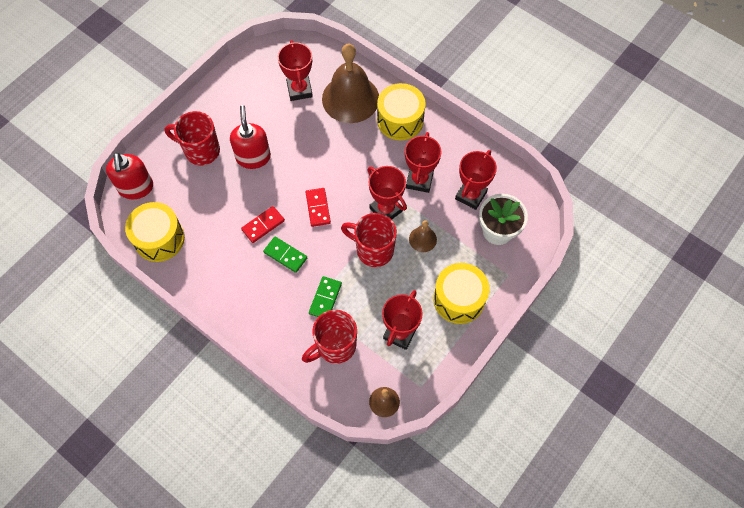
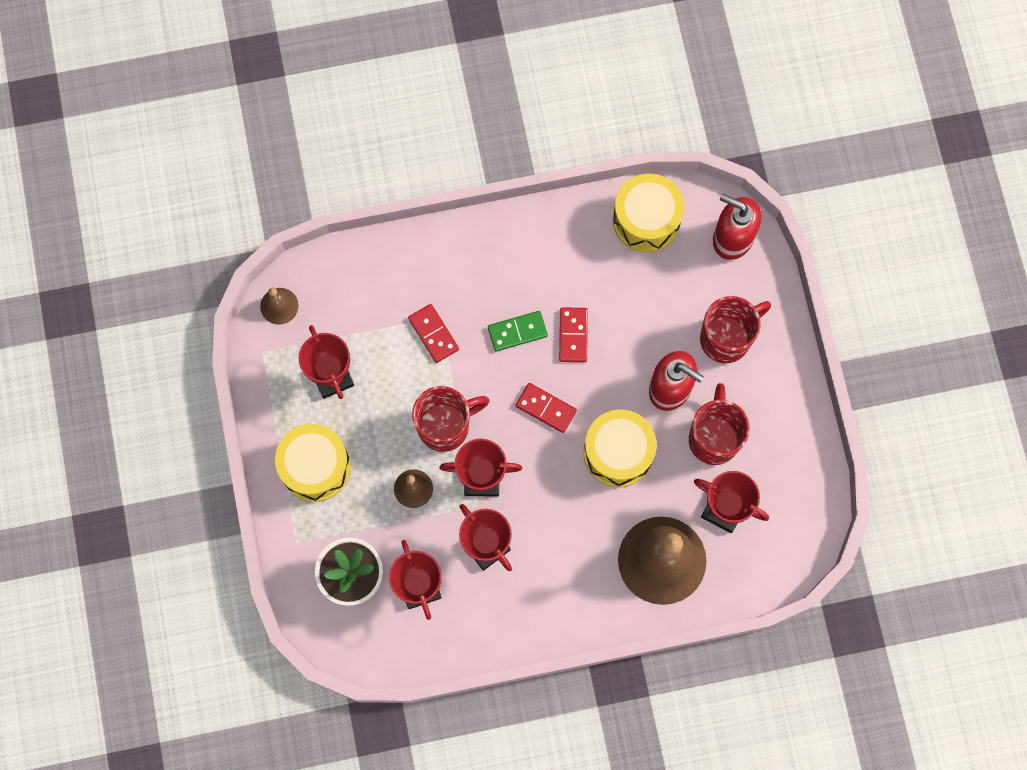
camera: 130 degrees right, 10 degrees up
(325, 298) = (433, 334): green domino -> red domino
(335, 346) = (374, 304): red mug -> red mug (713, 438)
(400, 120) = (583, 593): yellow drum -> yellow drum (618, 453)

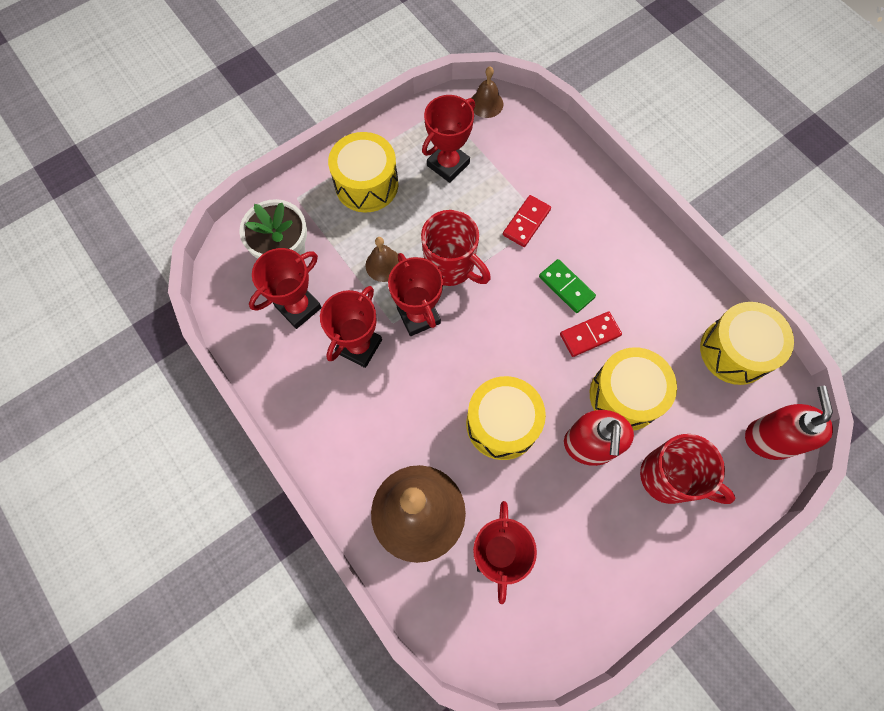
camera: 65 degrees right, 5 degrees down
(545, 408) = (510, 341): red domino -> none
(642, 335) = (625, 395): none -> yellow drum
(713, 438) = (564, 509): red mug -> none

